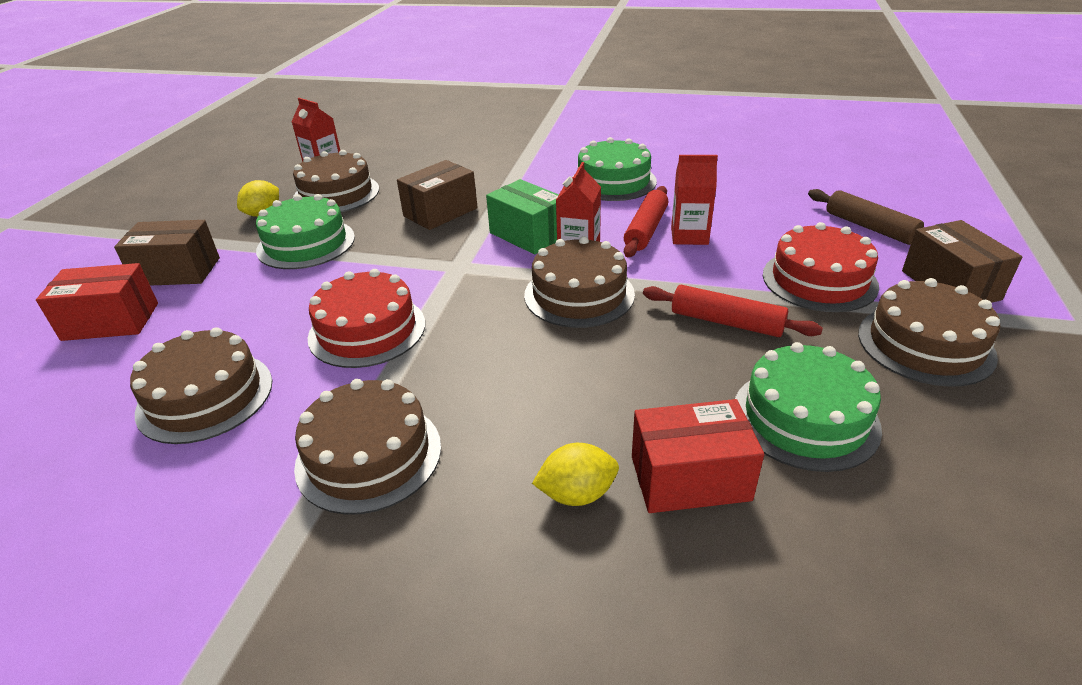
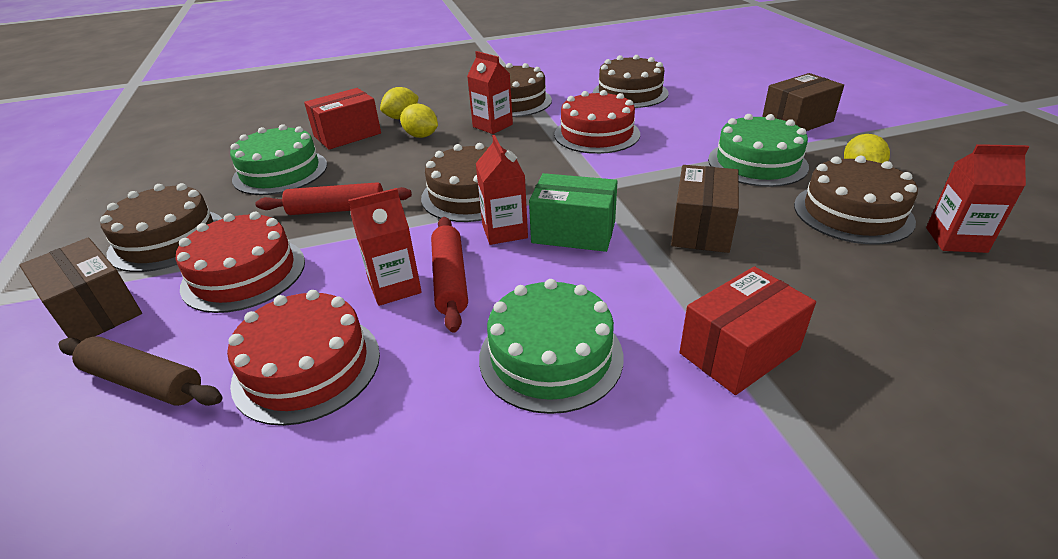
camera: 150 degrees right, 0 degrees up
(111, 321) = (759, 96): red box -> red box (739, 351)
(460, 401) = (492, 126): none -> red carton
(573, 420) = (421, 136): none -> yellow lemon
(758, 209) = (307, 367): none -> red cake

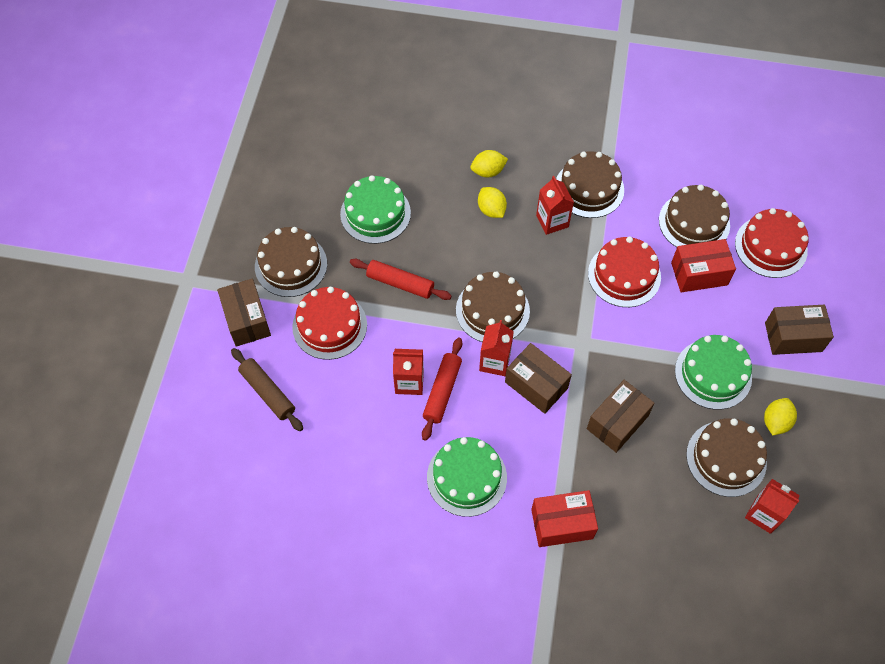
camera: 25 degrees right, 25 degrees up
(307, 367) = (346, 422): red cake -> red cake (771, 246)
(347, 135) = (437, 180): red box -> red box (699, 273)
(573, 232) = (536, 385): green box -> brown box

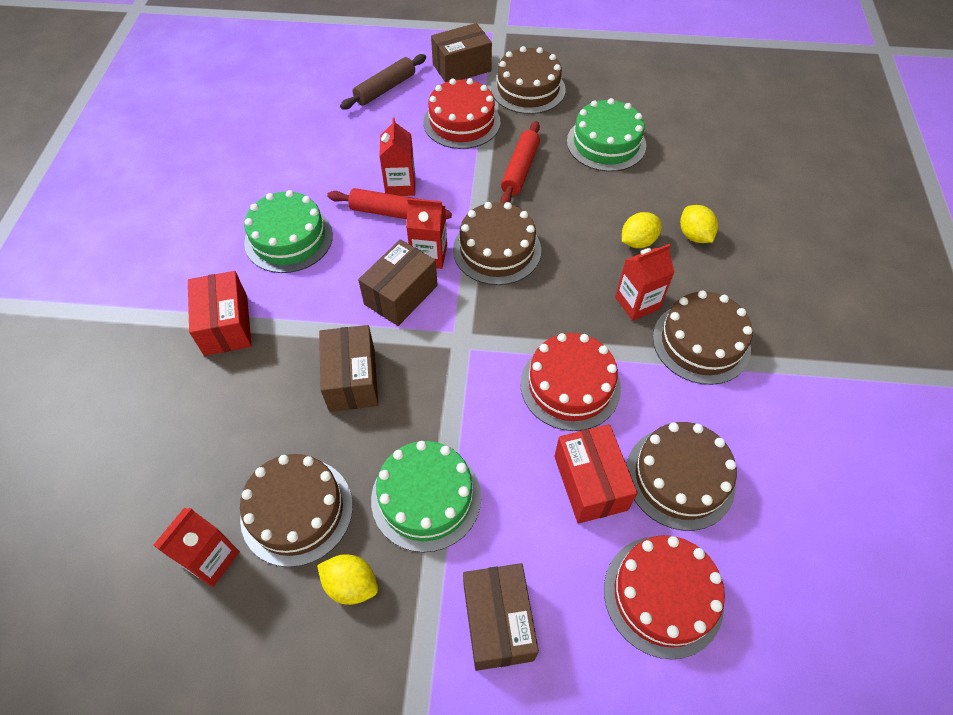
camera: 85 degrees right, 5 degrees down
(617, 422) = (352, 379): brown box -> brown box turned 45 degrees clockwise

